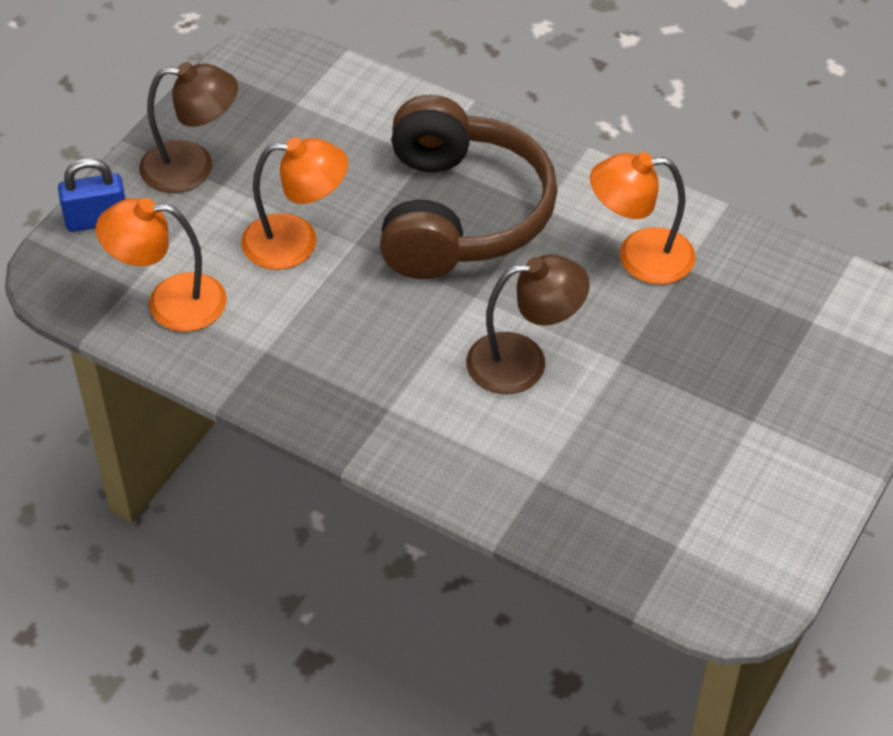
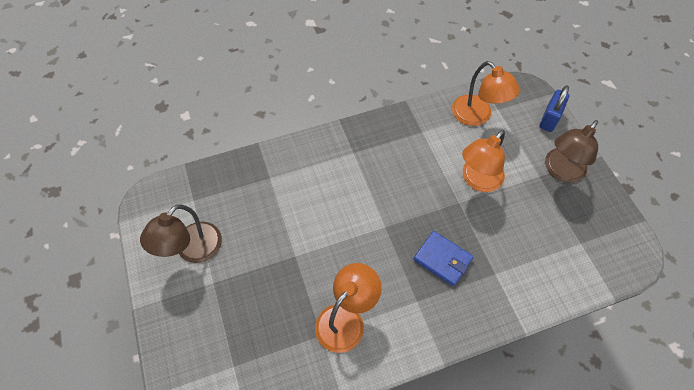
camera: 130 degrees right, 10 degrees up
(170, 302) = (477, 116): orange lamp -> orange lamp turned 105 degrees clockwise
(460, 214) = (442, 259): brown headphones -> blue wallet
(523, 361) = (331, 217): brown lamp -> brown lamp (192, 250)

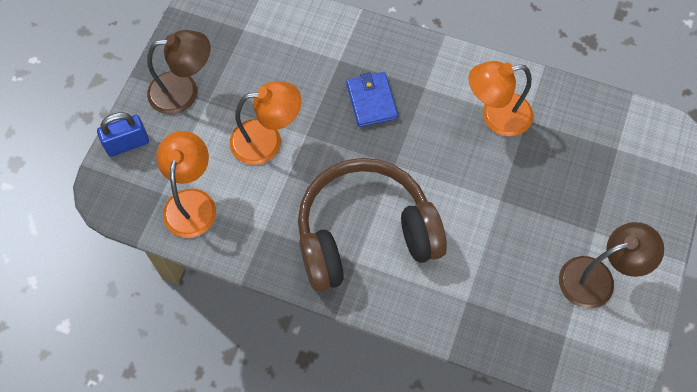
camera: 140 degrees left, 5 degrees up
(363, 170) = (365, 234): none -> brown headphones

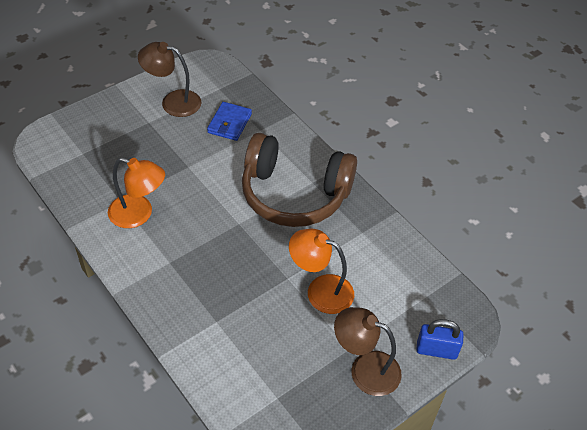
camera: 150 degrees left, 15 degrees down
(191, 202) = (406, 278): orange lamp -> none
(371, 101) = (218, 275): blue wallet -> blue wallet (229, 123)

